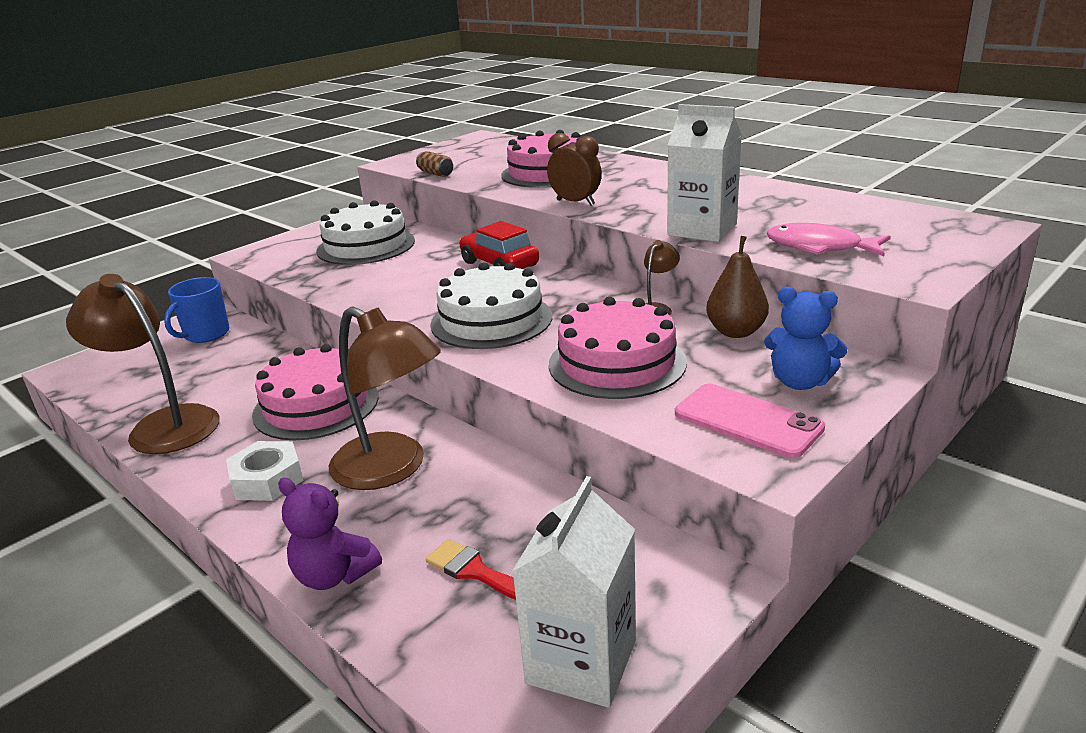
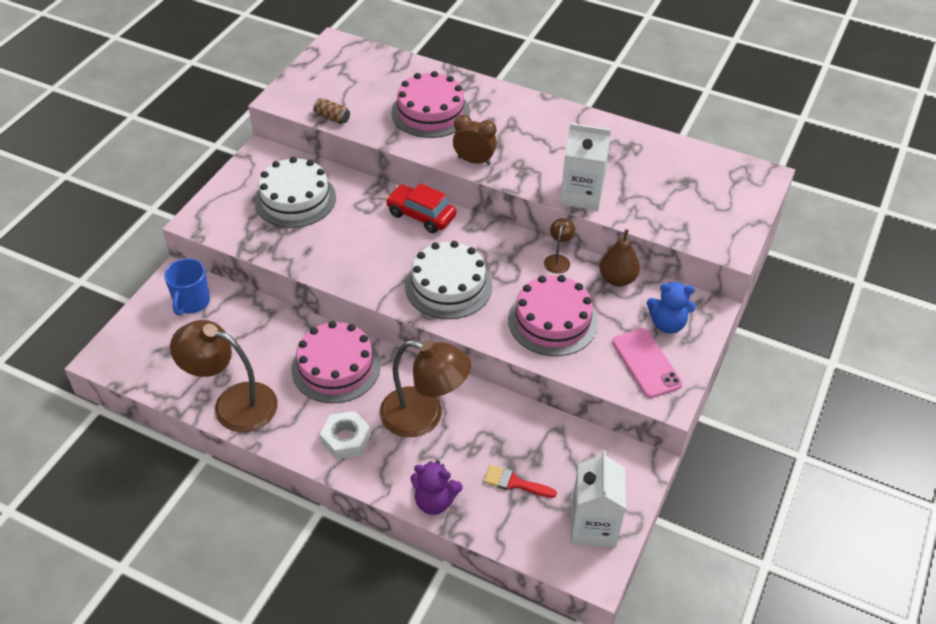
camera: 20 degrees left, 20 degrees up
(747, 421) = (646, 363): pink phone -> pink phone turned 45 degrees clockwise
(819, 247) = (665, 211): pink fish -> none

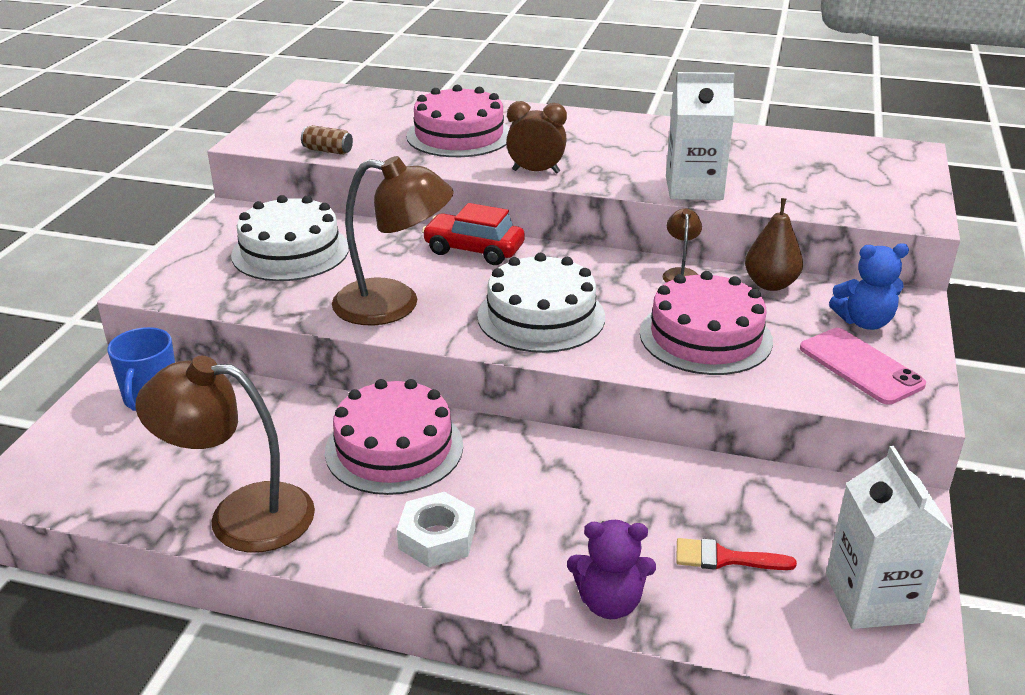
camera: 10 degrees left, 15 degrees down
(424, 416) = (550, 491): brown lamp -> brown lamp (394, 305)

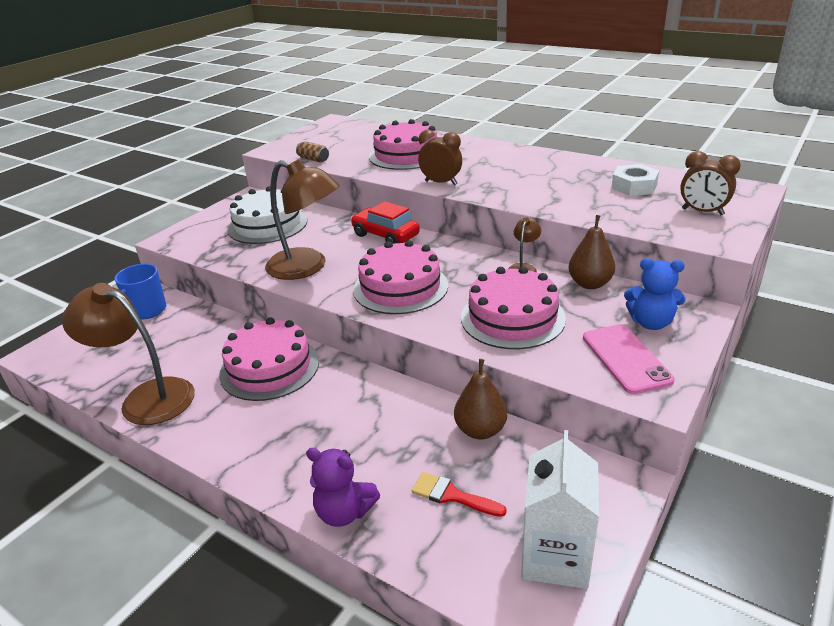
camera: 20 degrees right, 0 degrees up
(437, 538) = (256, 437): white nut -> white nut (634, 186)
(541, 316) = (400, 287): white cake -> pink cake
(694, 188) = (549, 204): white carton -> none
(713, 479) = (480, 430): none -> brown pear
(874, 183) = (702, 212): none -> brown clock

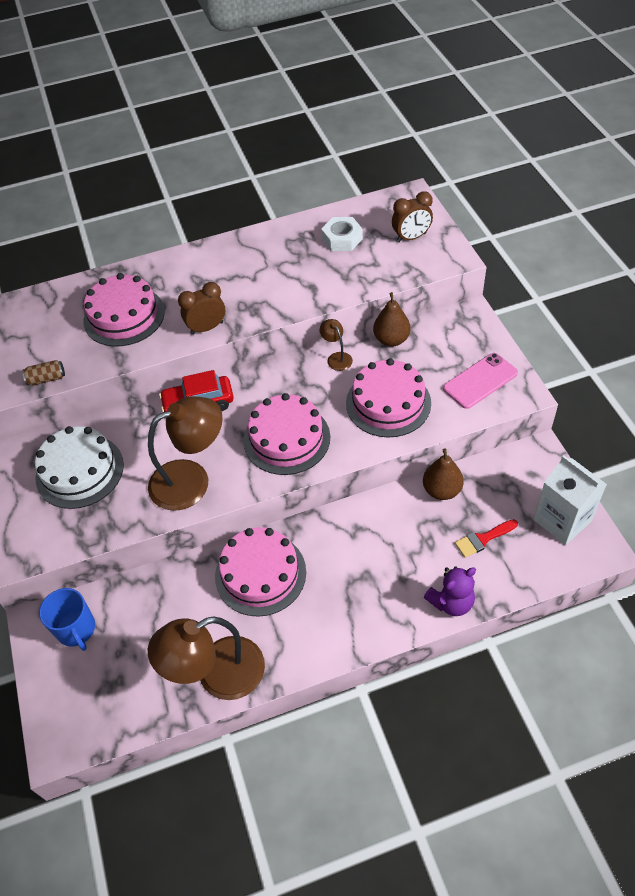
camera: 50 degrees left, 20 degrees up
(626, 358) = (480, 381): pink phone -> pink phone turned 60 degrees counterclockwise
(651, 323) = (459, 344): blue teddy bear -> none

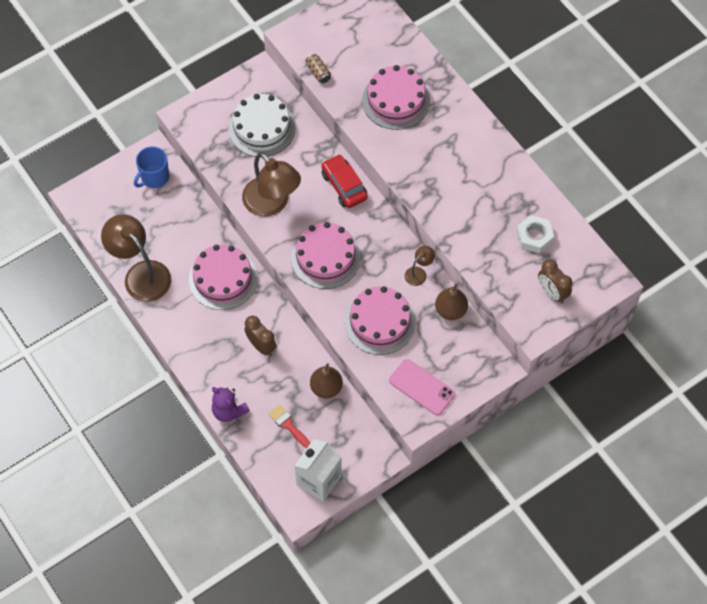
camera: 70 degrees right, 10 degrees up
(207, 328) = (398, 163): brown clock -> brown clock (261, 346)

